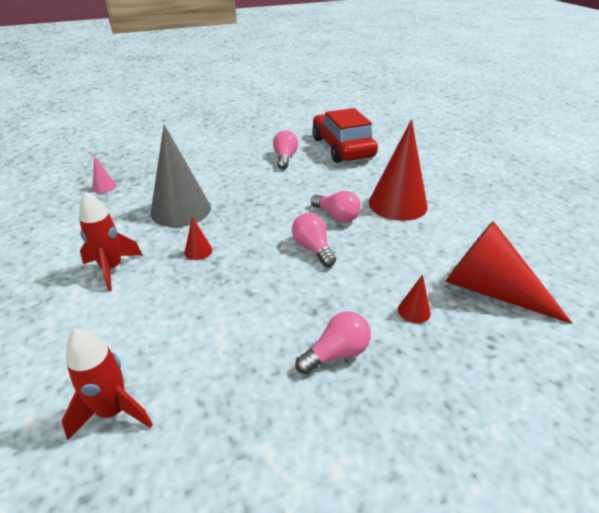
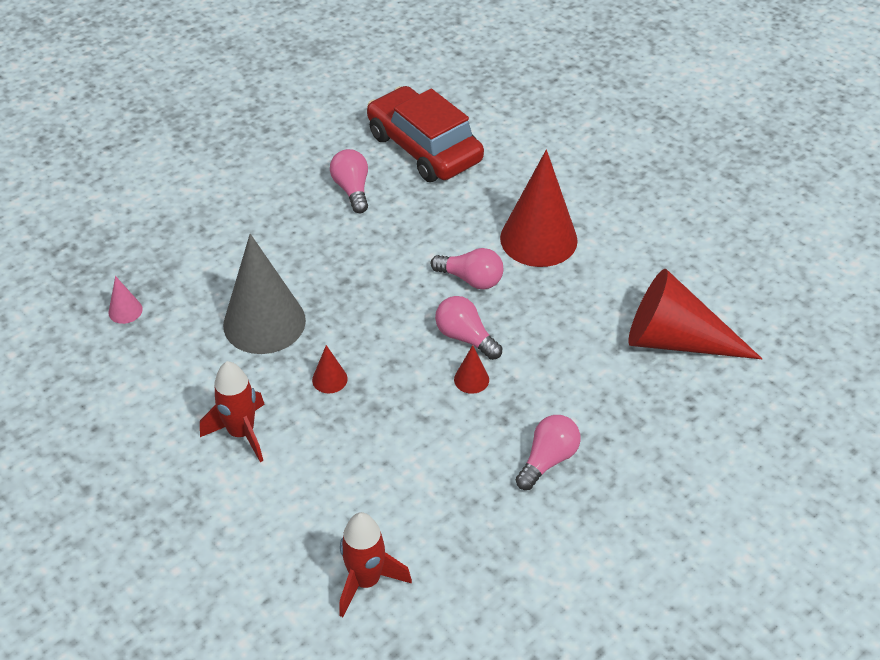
camera: 20 degrees left, 10 degrees up
(414, 311) = (606, 389): red cone -> red cone (471, 379)

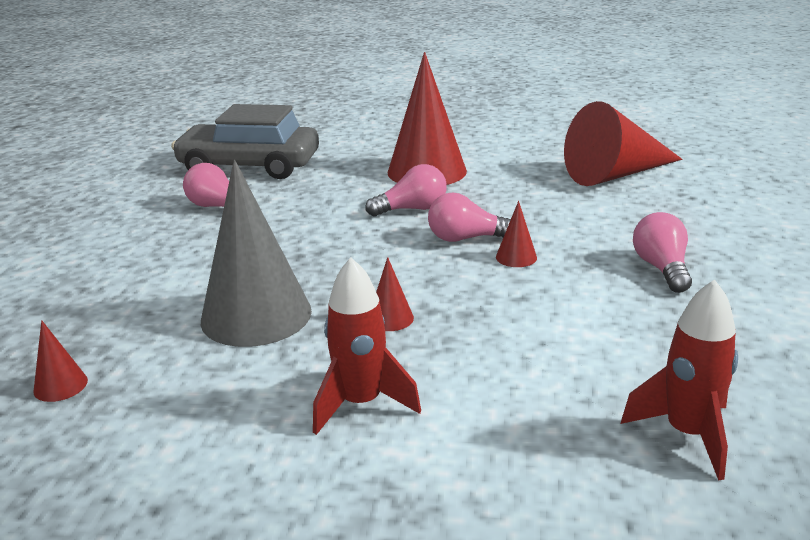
camera: 40 degrees left, 20 degrees down
(125, 311) = (60, 385): pink cone -> red cone
(424, 148) = (249, 166): red car -> grey car

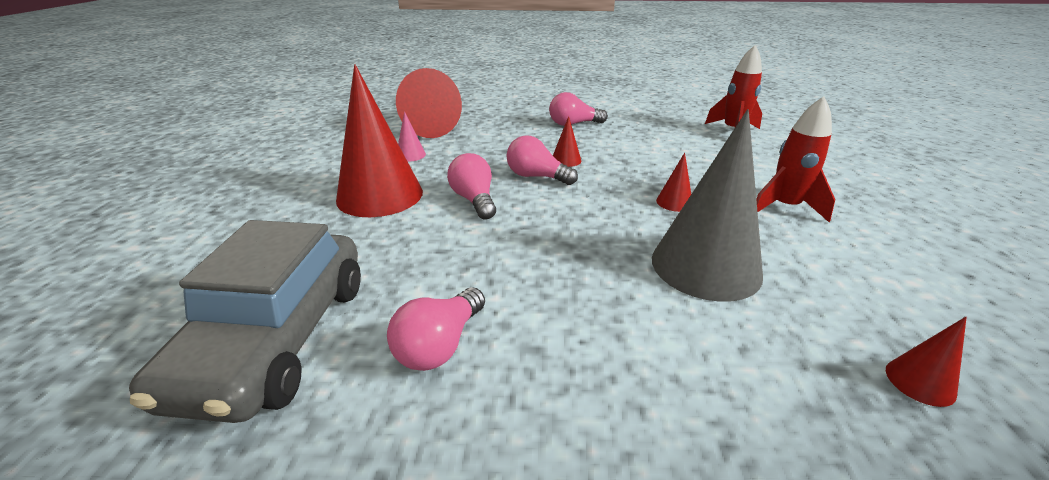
camera: 95 degrees left, 5 degrees up
(466, 238) = (536, 176): pink light bulb -> pink light bulb turned 120 degrees clockwise
(521, 175) = (410, 155): none -> pink cone

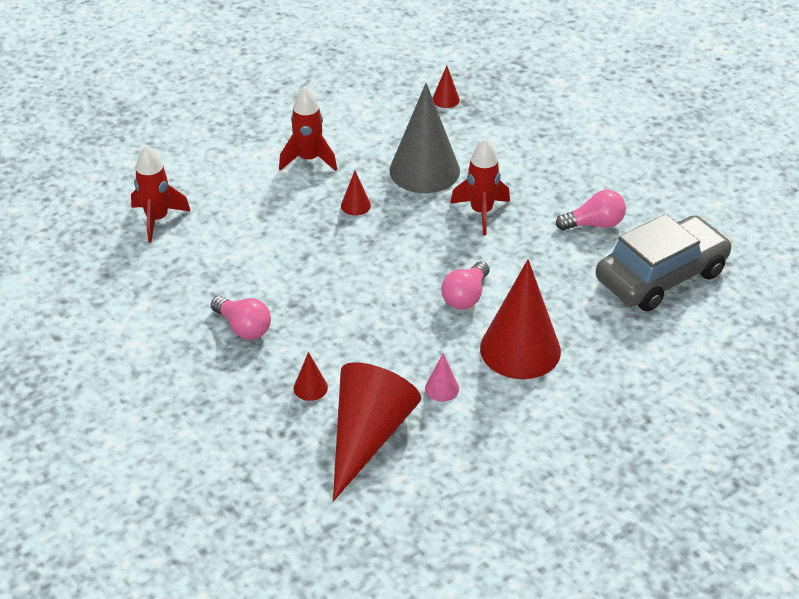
camera: 130 degrees left, 10 degrees up
(536, 176) = (392, 287): pink light bulb -> none
(566, 160) = (341, 288): red cone -> red cone (310, 388)
(579, 266) = (481, 212): none -> red rocket

